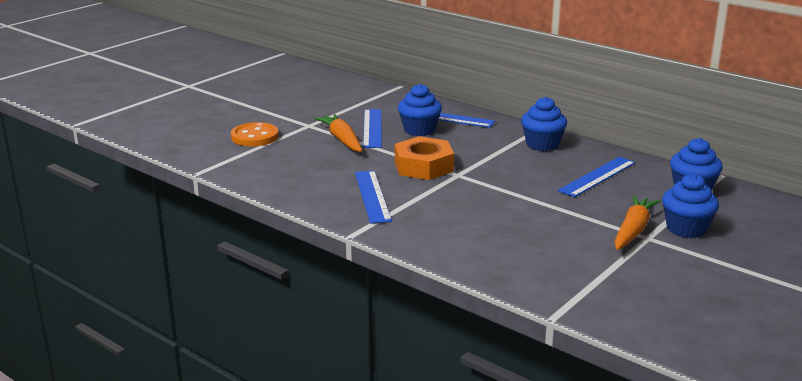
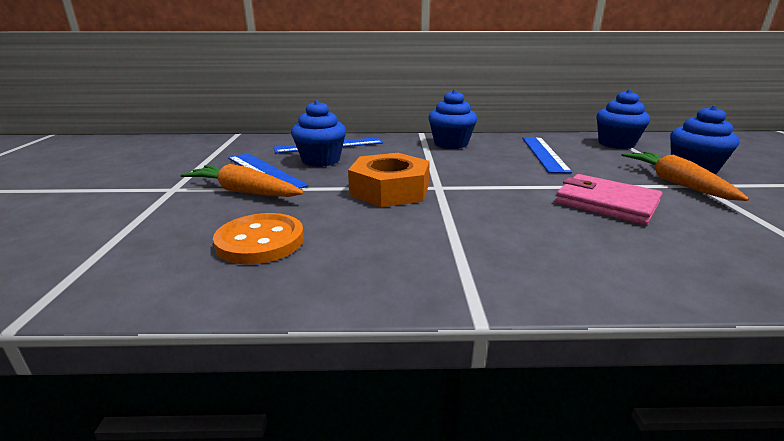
camera: 40 degrees left, 0 degrees up
(254, 137) = (95, 224): orange button -> orange button (260, 241)
(372, 196) = (397, 244): blue ruler -> none
(539, 221) = (606, 203): none -> pink wallet

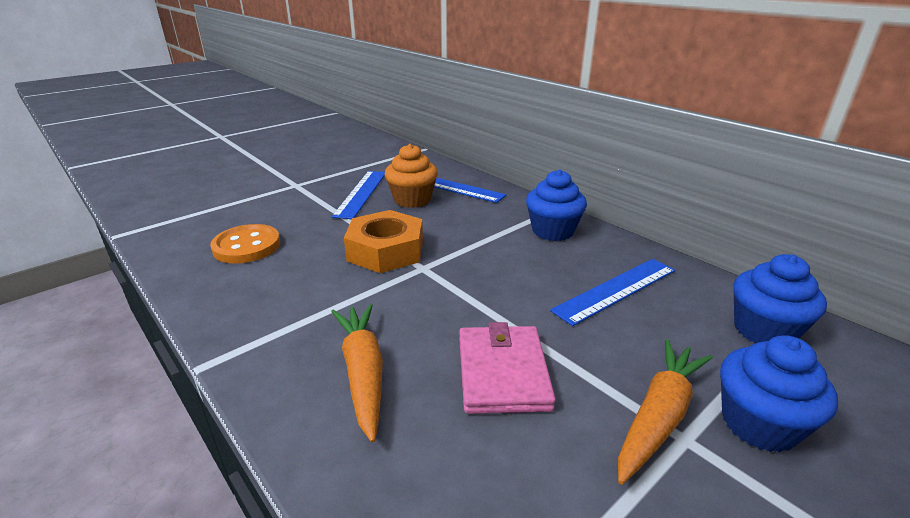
camera: 50 degrees right, 5 degrees up
(244, 192) = (316, 205): orange carrot -> orange carrot (363, 373)
(321, 160) = (412, 200): blue cupcake -> orange cupcake

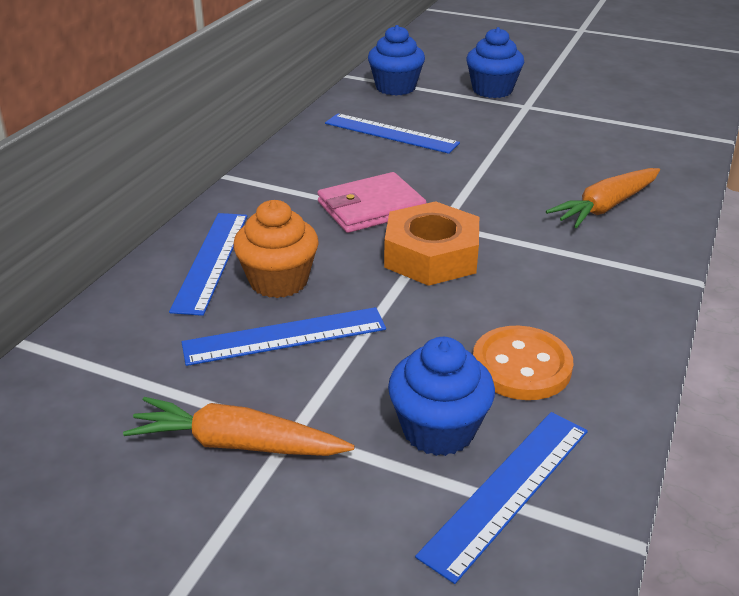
camera: 115 degrees left, 5 degrees up
(190, 217) = (507, 490): none -> blue ruler
(502, 372) = (539, 158): pink wallet -> pink wallet (371, 207)
(552, 231) = (301, 172): blue cupcake -> blue cupcake (438, 429)
(659, 416) = (518, 112): orange carrot -> orange carrot (237, 444)

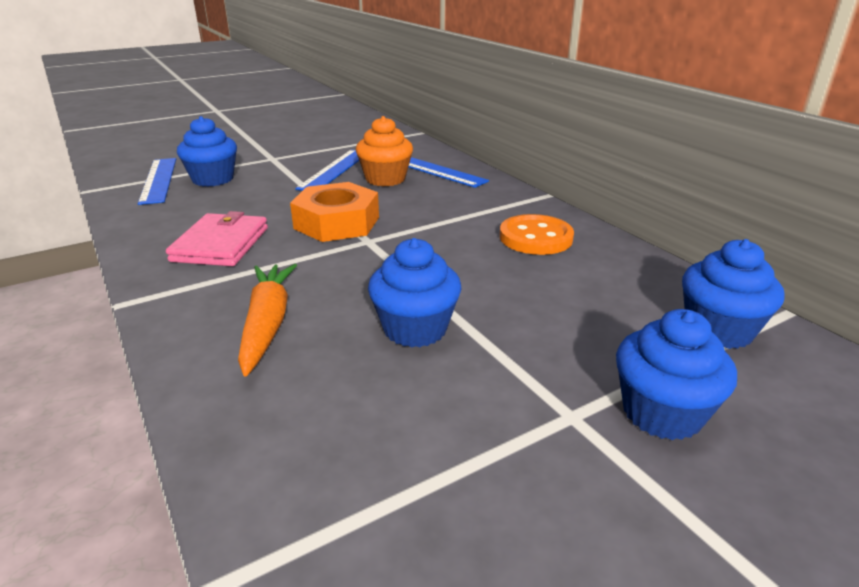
camera: 125 degrees right, 5 degrees down
(237, 444) = (286, 149): orange carrot -> none
(371, 207) = (430, 224): pink wallet -> pink wallet (221, 244)
(390, 133) = (566, 277): blue ruler -> none
(521, 366) = (202, 208): orange button -> orange button (535, 237)
(526, 159) = (415, 329): none -> blue cupcake

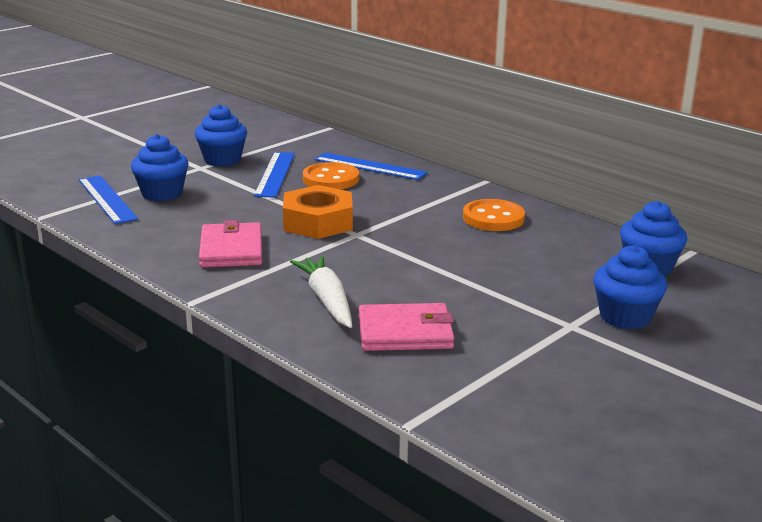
camera: 15 degrees left, 5 degrees down
(267, 324) = (327, 300): orange carrot -> white carrot
(328, 390) = (405, 332): none -> pink wallet
(385, 179) = (331, 179): orange cupcake -> orange button
(415, 329) = (439, 291): blue cupcake -> blue cupcake (222, 160)

